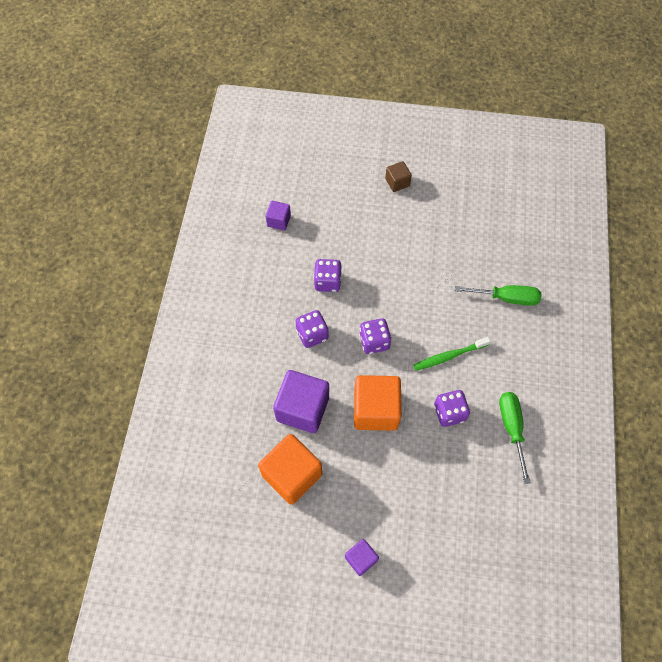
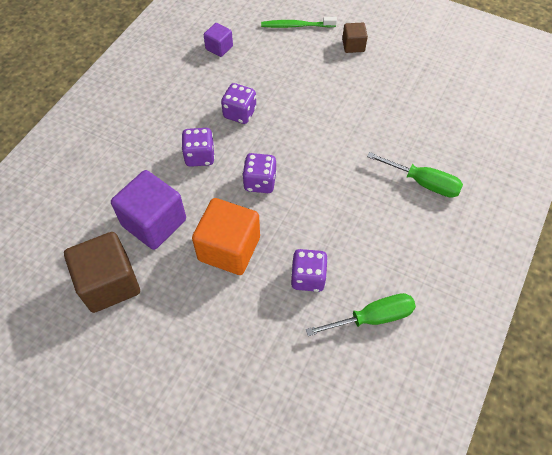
camera: 20 degrees right, 5 degrees down
(292, 474) = (109, 283): orange cube -> brown cube
(361, 559) = (137, 398): purple cube -> none
(449, 356) = (333, 220): green toothbrush -> green toothbrush (296, 26)
(512, 428) = (372, 318): green screwdriver -> green screwdriver turned 60 degrees clockwise

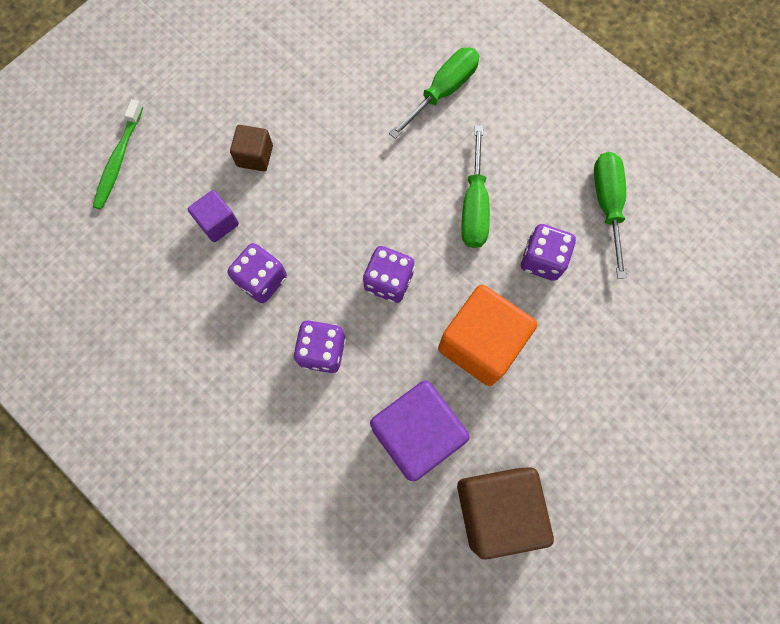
camera: 75 degrees left, 15 degrees up
(219, 48) = (121, 281): purple cube -> purple cube (218, 223)
(336, 222) = (474, 205): none -> green screwdriver
(353, 45) = (188, 97): brown cube -> brown cube (255, 156)

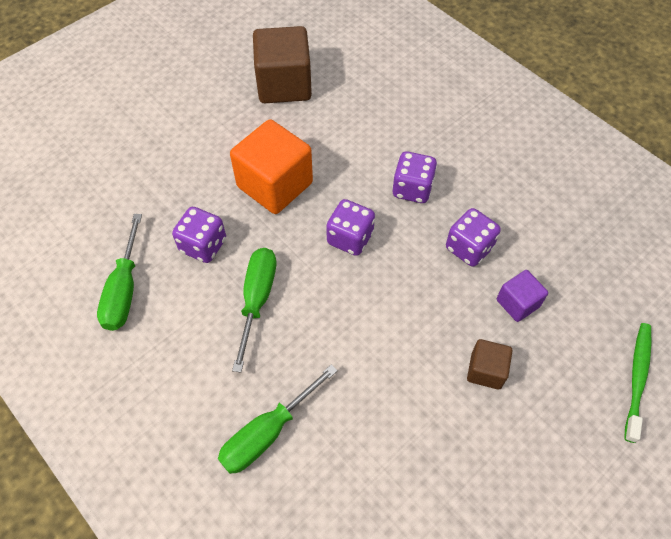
camera: 175 degrees left, 15 degrees down
(416, 434) = (337, 130): purple cube -> none

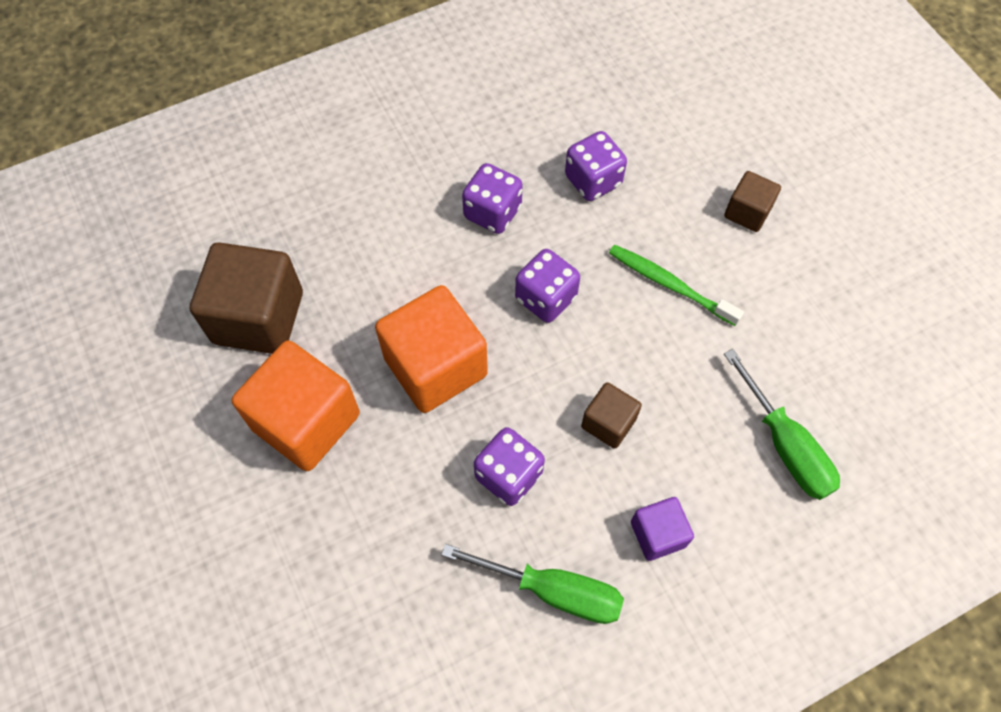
camera: 75 degrees left, 5 degrees up
(218, 127) = (306, 421): none -> orange cube
(257, 300) = (608, 423): green screwdriver -> brown cube
(517, 303) = (674, 158): purple cube -> purple cube (658, 534)
(637, 378) = (778, 90): green toothbrush -> green toothbrush (669, 284)

